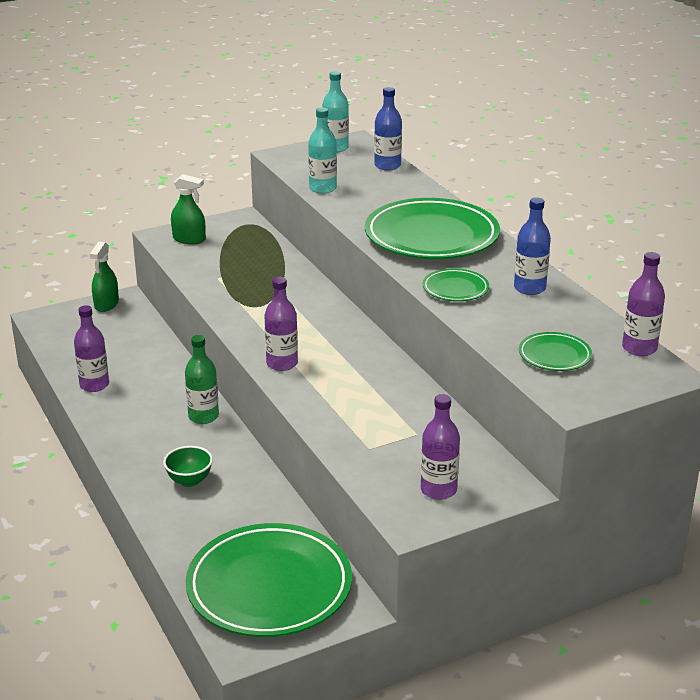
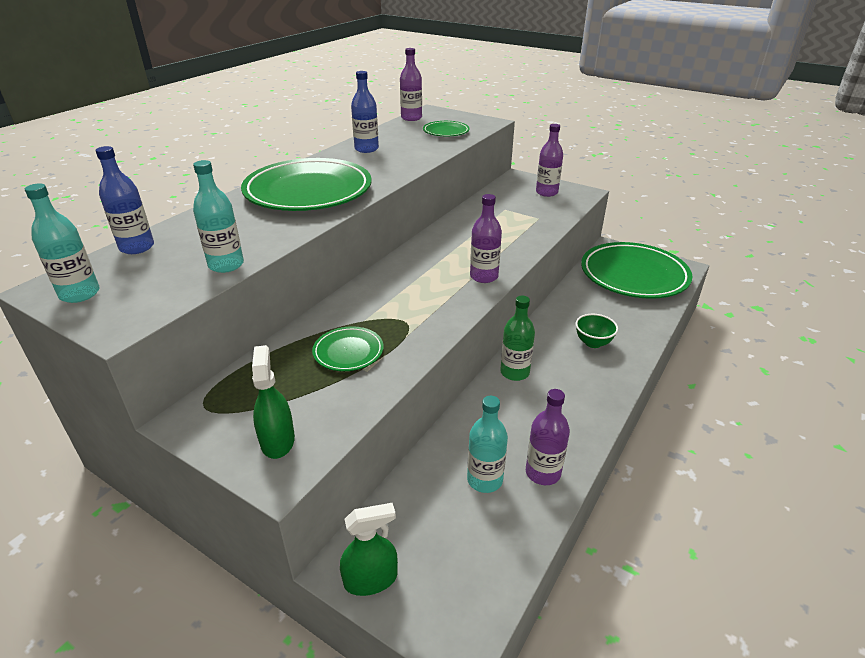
camera: 120 degrees left, 5 degrees up
(119, 361) = (484, 480): none -> turquoise bottle
(455, 289) = (393, 167): green plate -> green plate (348, 352)

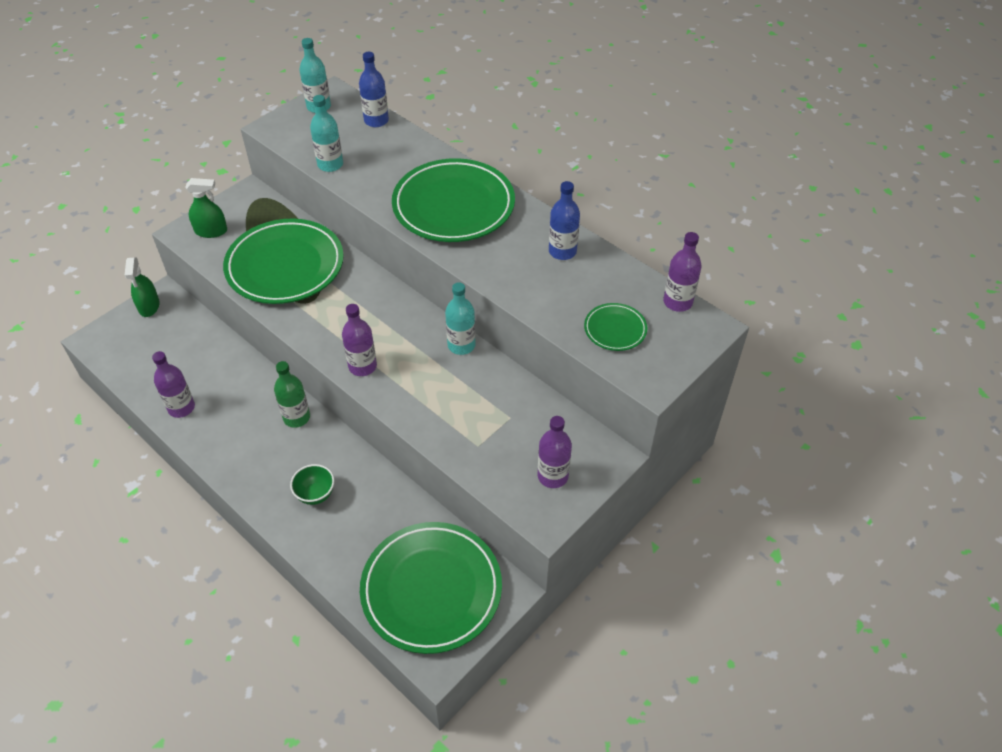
camera: 100 degrees right, 15 degrees up
(348, 352) = (285, 266): green plate -> green plate, size x2.18
(484, 480) = (192, 372): turquoise bottle -> turquoise bottle (461, 345)

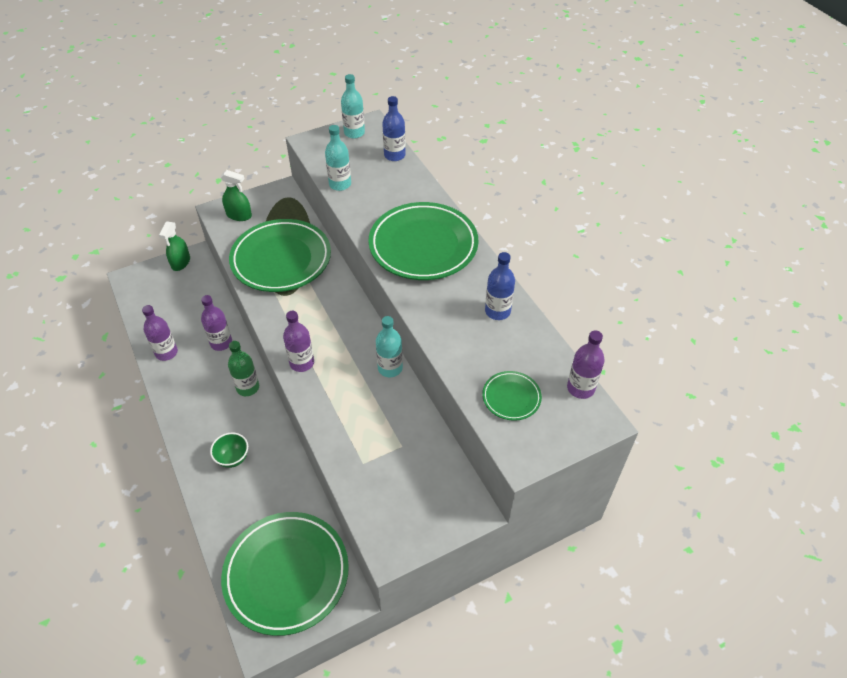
camera: 20 degrees right, 0 degrees up
(552, 476) = (414, 512): purple bottle -> purple bottle (221, 343)

